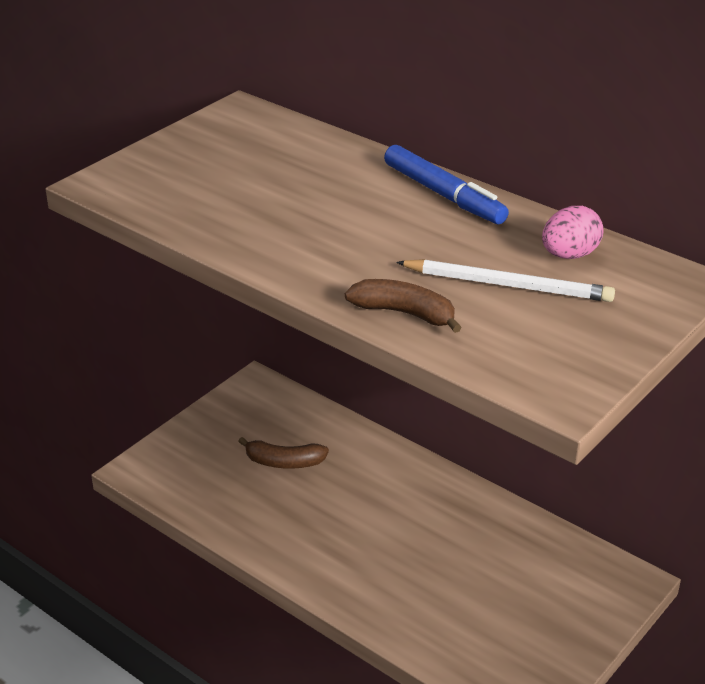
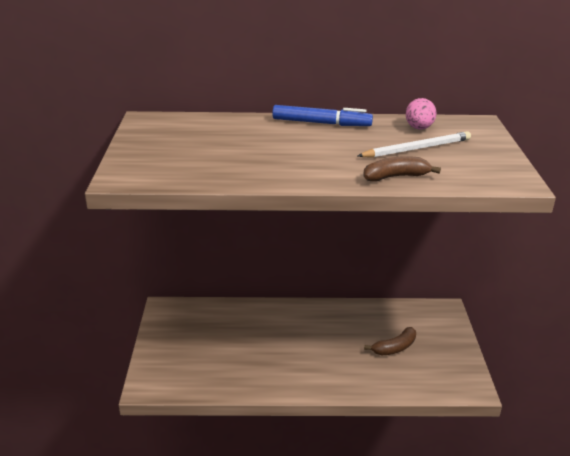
camera: 40 degrees left, 5 degrees down
(284, 462) = (227, 339): brown banana -> brown banana (394, 348)

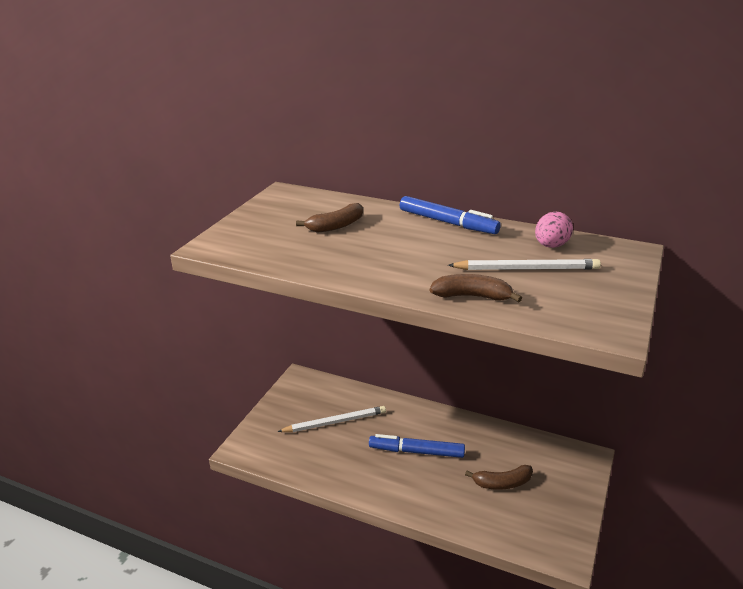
camera: 25 degrees right, 0 degrees up
(223, 337) = (335, 422): none -> white pencil
(226, 141) = (336, 226): none -> brown banana
(311, 342) = (417, 452): none -> blue marker

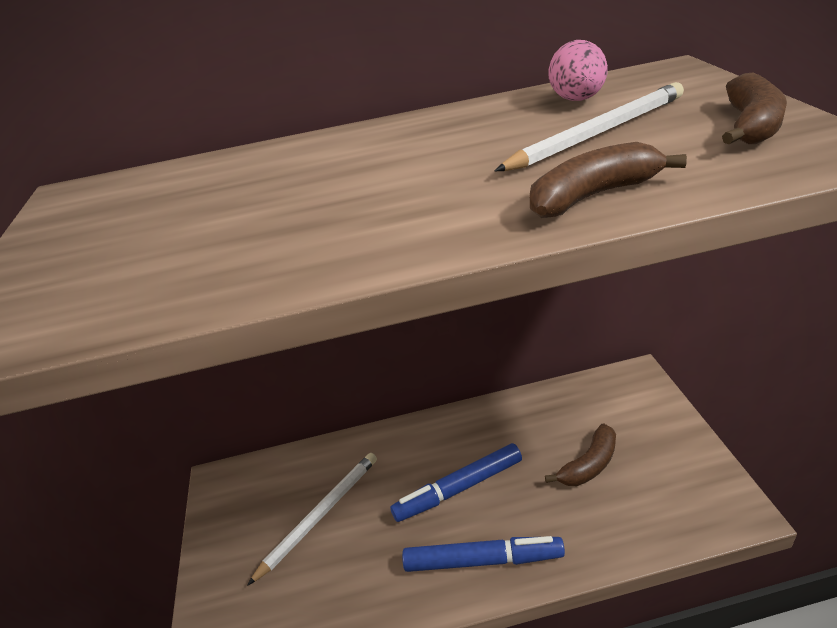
camera: 30 degrees left, 5 degrees up
(336, 226) = (225, 200): brown banana -> brown banana (751, 125)
(447, 222) = (399, 129): blue marker -> blue marker (482, 560)

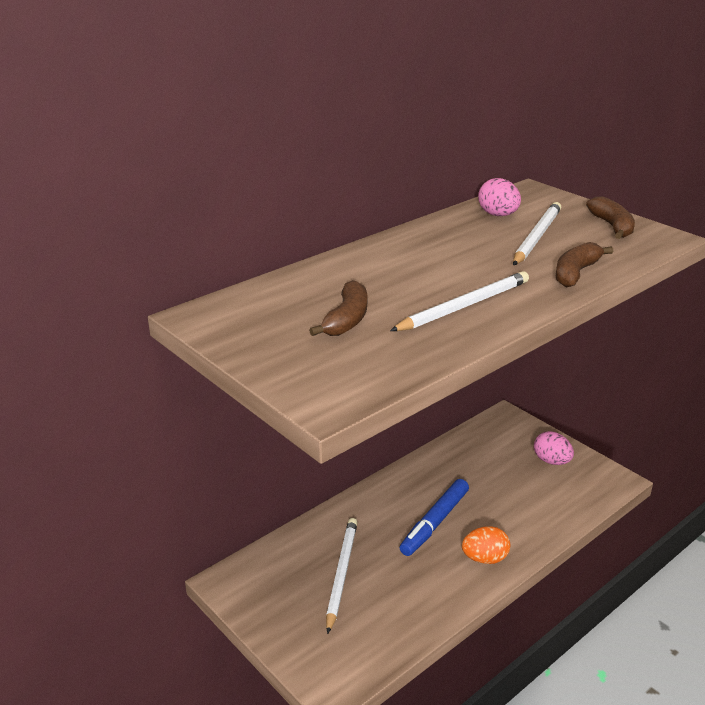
camera: 35 degrees left, 5 degrees down
(351, 226) = (464, 306): none -> white pencil
(482, 560) = (485, 558): blue marker -> orange egg
(589, 465) = (512, 481): brown banana -> brown banana (346, 320)
(659, 453) = (551, 461): none -> pink egg

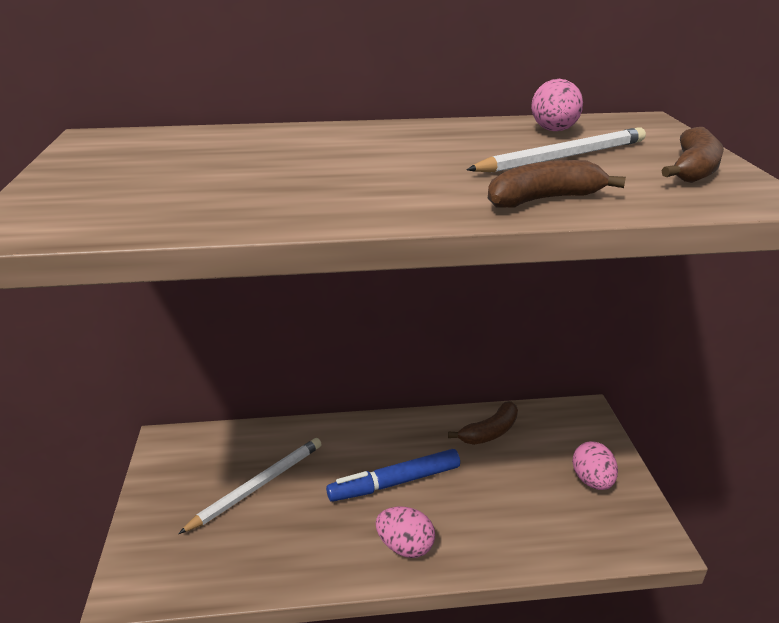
camera: 35 degrees right, 0 degrees up
(346, 320) = (197, 171): brown banana -> brown banana (489, 432)
(464, 306) = (337, 193): white pencil -> none
(485, 558) = (405, 546): orange egg -> pink egg

